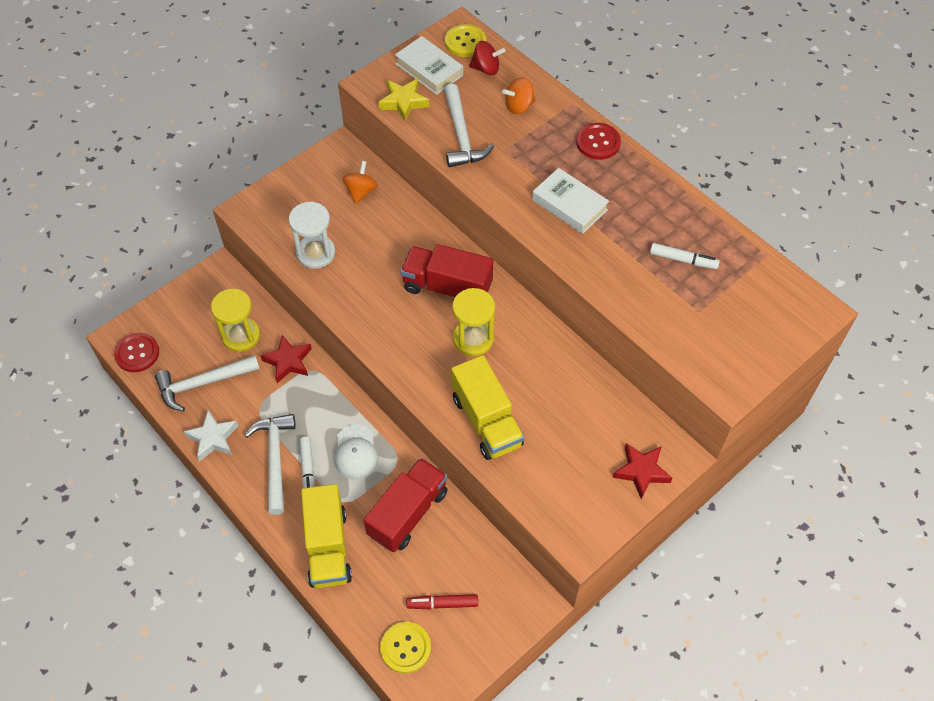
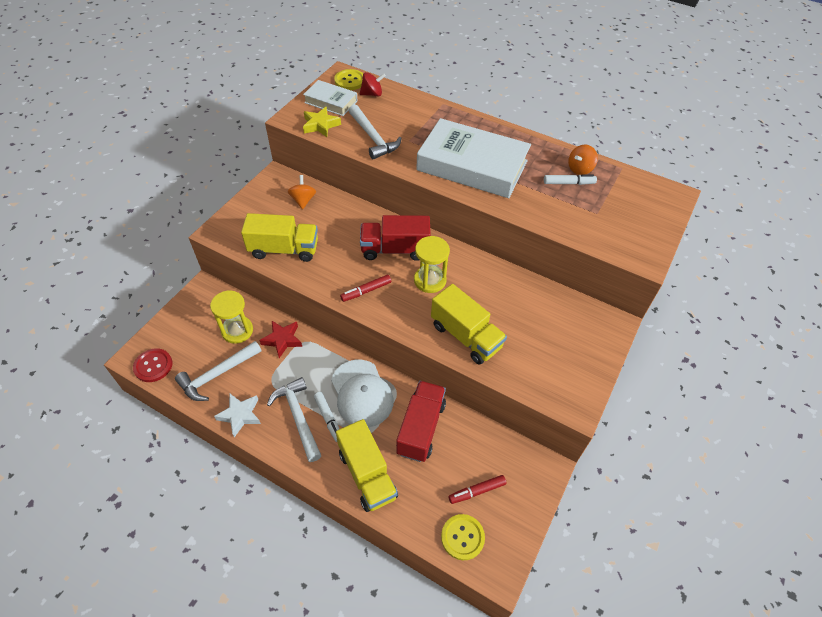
camera: 20 degrees left, 5 degrees down
(316, 253) = (284, 249): white hourglass -> yellow truck
(356, 452) = (362, 393): white cap -> white cap, size x1.55
(392, 332) = (366, 291): none -> red marker
(519, 106) = (406, 112): orange spinning top -> orange spinning top (579, 169)
(569, 205) = (472, 165): white book -> white book, size x1.96
(598, 142) = (472, 123): red button -> none
(641, 471) = (595, 341): red star -> none

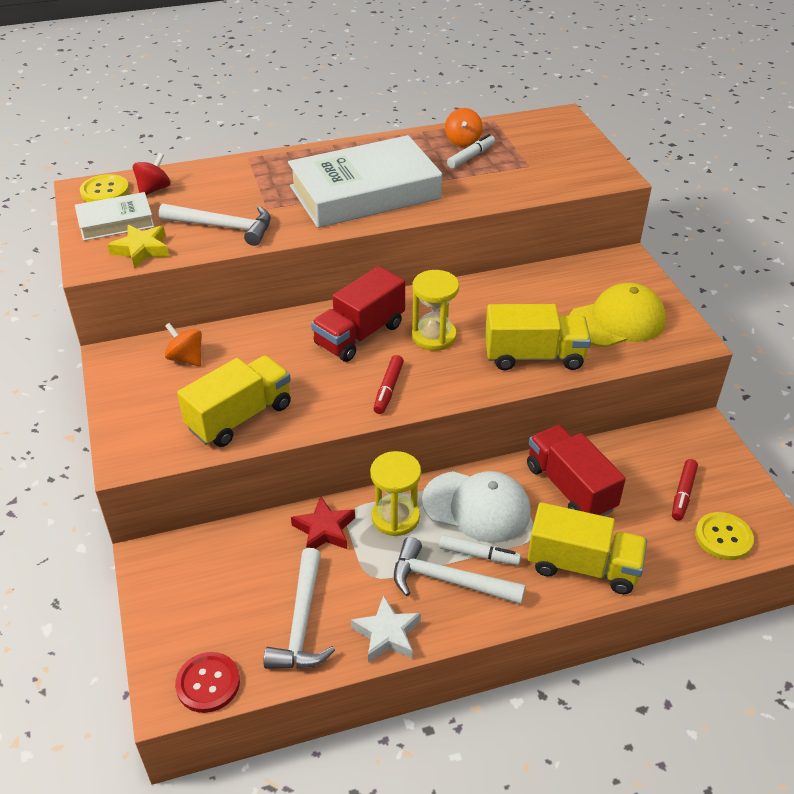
camera: 45 degrees left, 10 degrees down
(237, 331) = (258, 564): yellow hourglass -> yellow hourglass (395, 517)
(547, 356) = (617, 321): none -> yellow cap

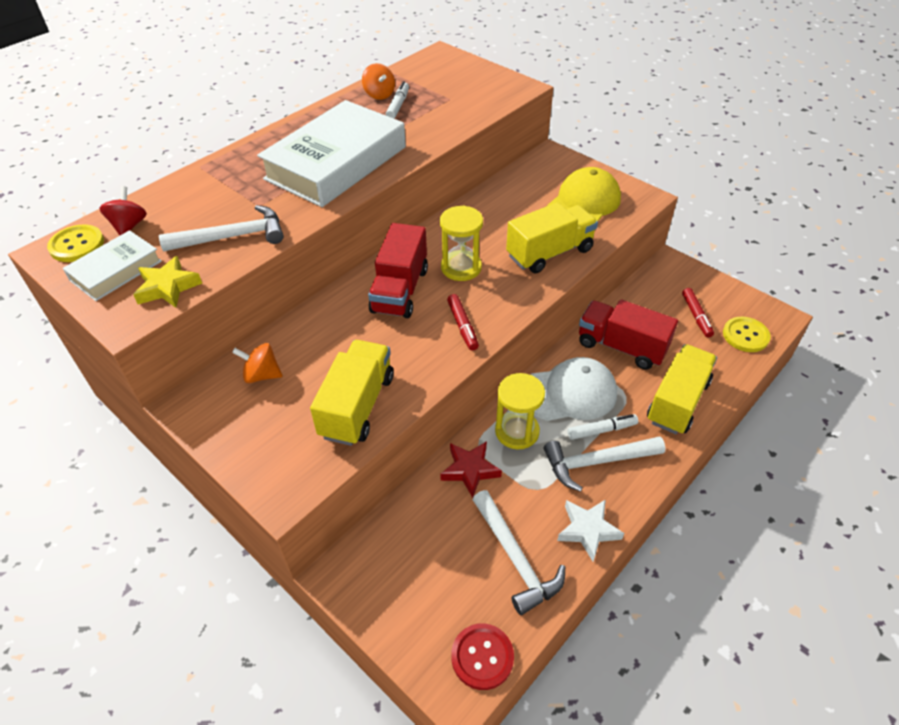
camera: 30 degrees left, 5 degrees up
(583, 566) = (677, 402): yellow truck -> yellow truck turned 45 degrees counterclockwise

